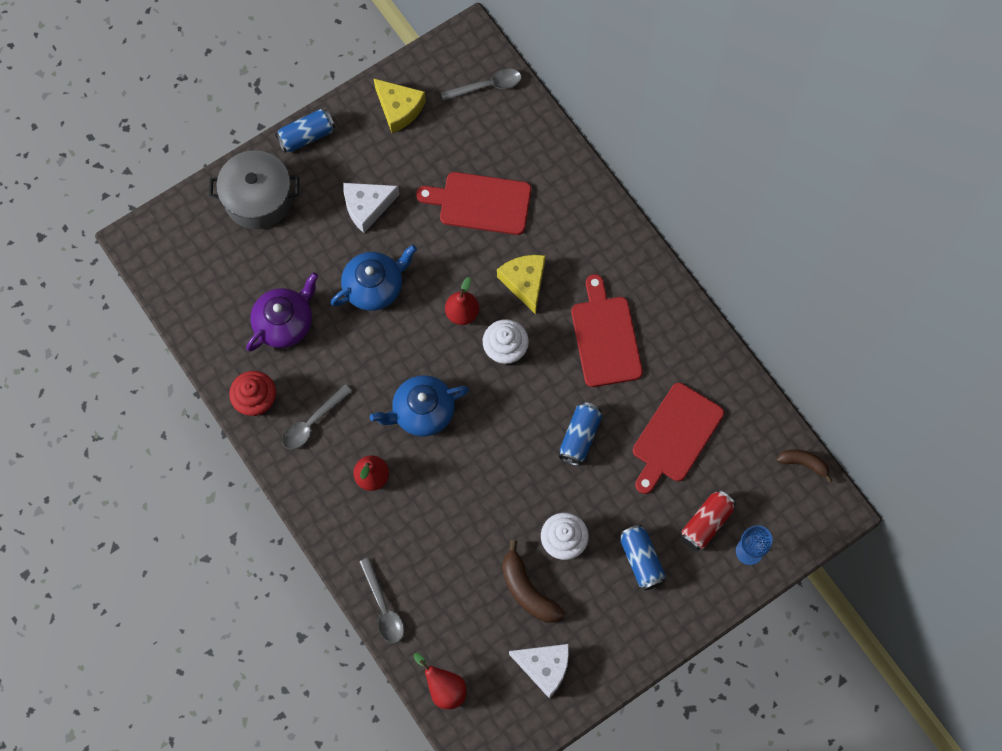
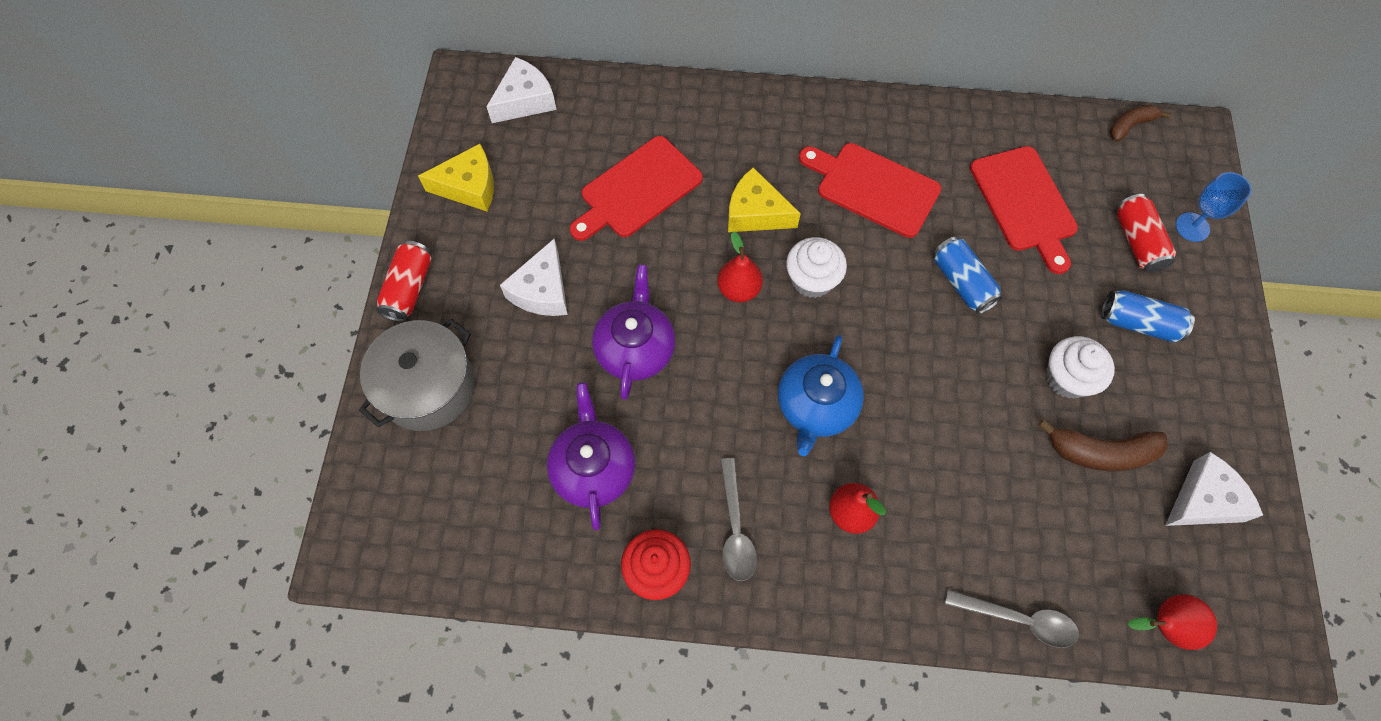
camera: 50 degrees left, 5 degrees down
(306, 136) = (409, 288): blue can -> red can
(374, 286) = (635, 348): blue teapot -> purple teapot
(487, 86) = (525, 100): grey spoon -> white cheese

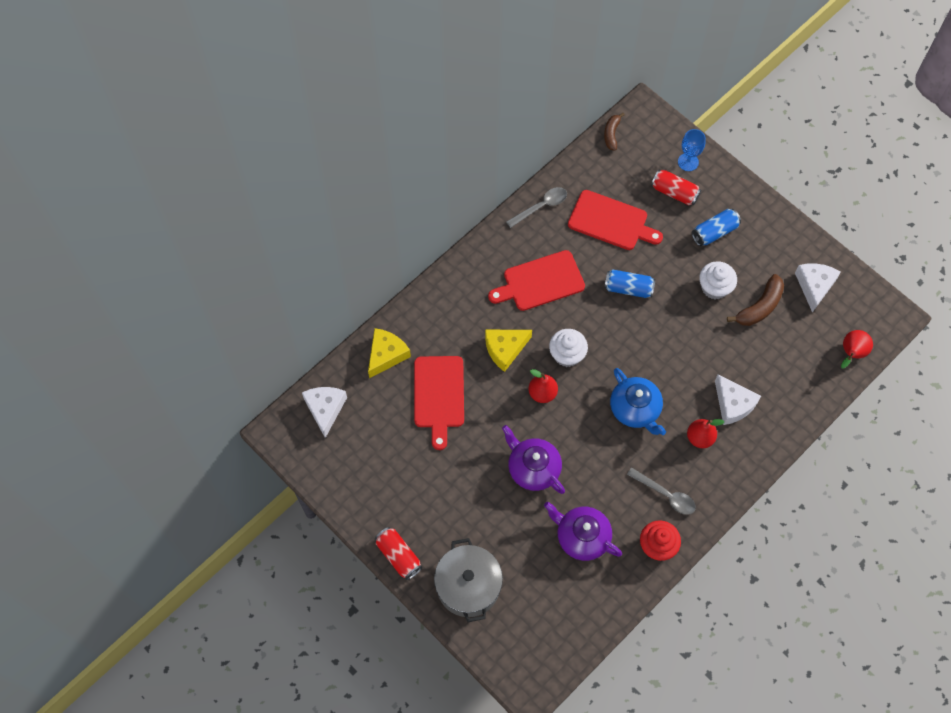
camera: 50 degrees left, 0 degrees up
(469, 186) = (358, 480): yellow cheese -> yellow cheese (386, 355)
(542, 290) = (459, 489): white cheese -> white cheese (733, 404)
(1018, 619) = (803, 409): grey spoon -> grey spoon (541, 206)

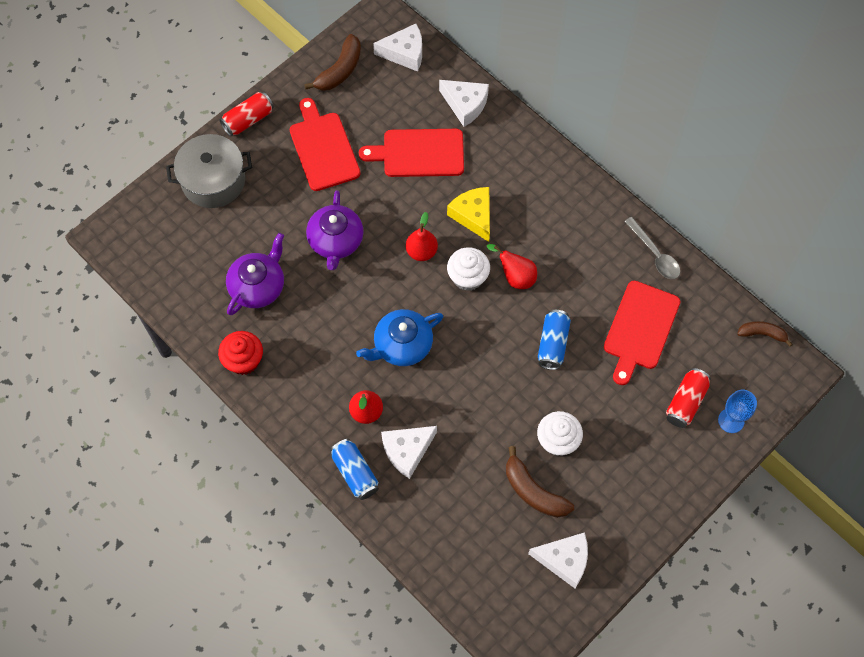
camera: 90 degrees right, 0 degrees up
(343, 469) = (340, 70): none -> brown banana
(386, 355) = (465, 105): yellow cheese -> white cheese
(533, 468) = (336, 241): purple teapot -> purple teapot turned 135 degrees clockwise
(540, 282) = (557, 252): red cutting board -> red cutting board (323, 148)
(665, 495) = (300, 372): grey spoon -> none
(714, 232) = (633, 445): blue can -> blue can (355, 473)
(851, 353) = (473, 596): red pear -> red pear (515, 277)

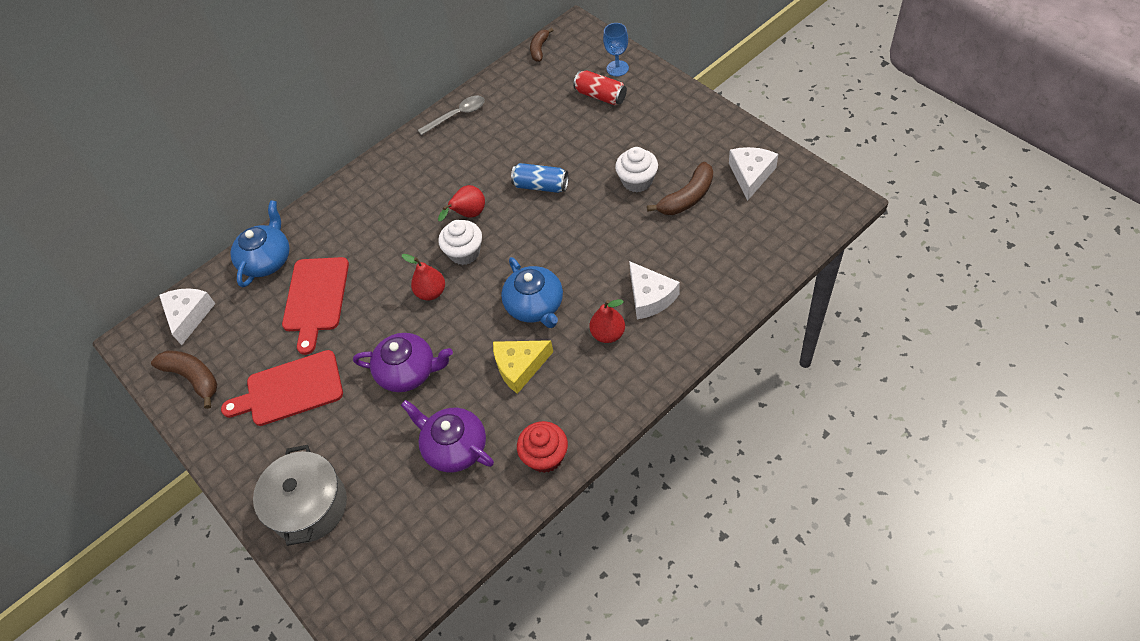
camera: 80 degrees left, 10 degrees down
(248, 120) = (234, 472): red can -> none
(355, 473) = (675, 341): blue can -> none
(465, 105) = (267, 260): white cheese -> blue teapot
(473, 215) = (397, 250): yellow cheese -> yellow cheese (520, 367)
(640, 329) = (529, 125): red cutting board -> none

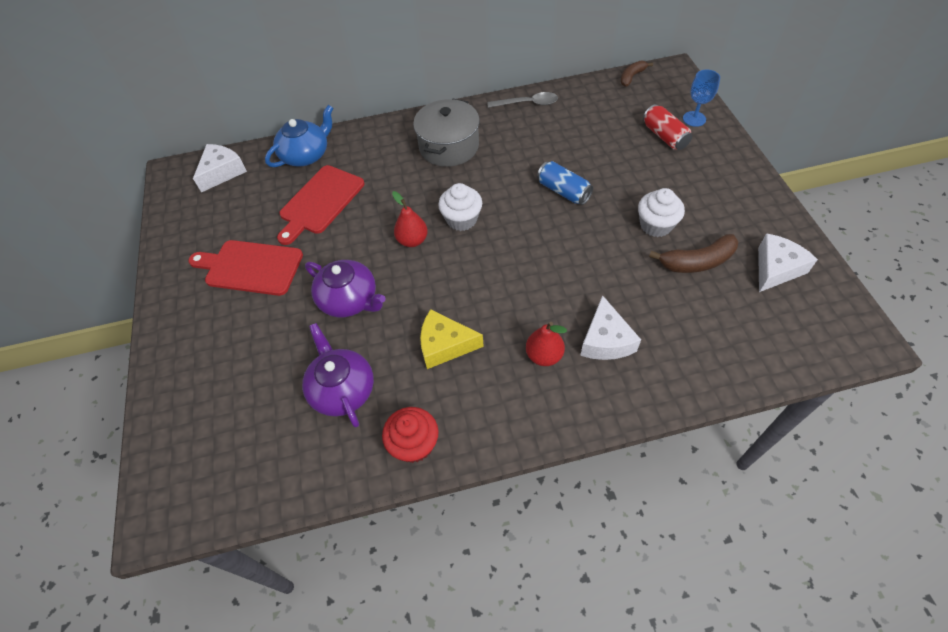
camera: 25 degrees right, 0 degrees up
(193, 377) = (191, 221): brown banana -> none
(309, 506) = (195, 375): grey pot -> grey pot (449, 146)
(468, 215) = (485, 189): red pear -> none
(535, 305) = (493, 295): blue teapot -> none

